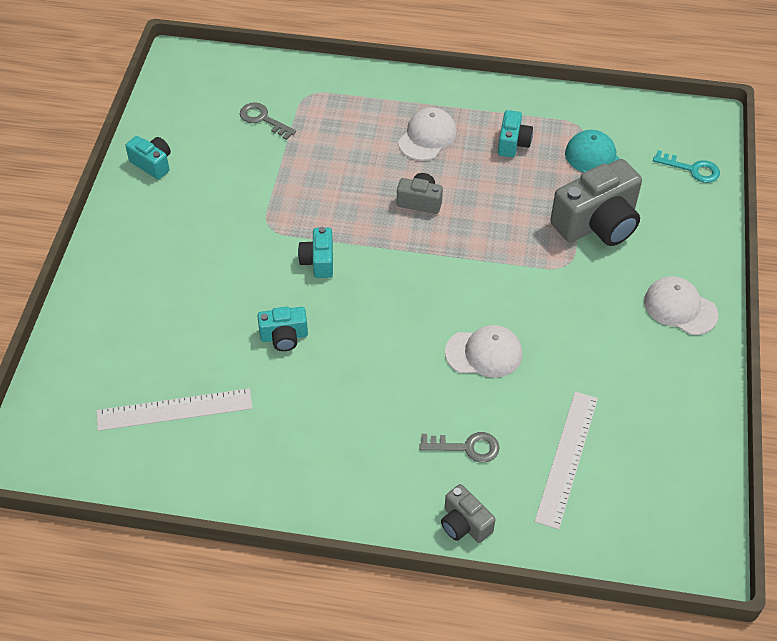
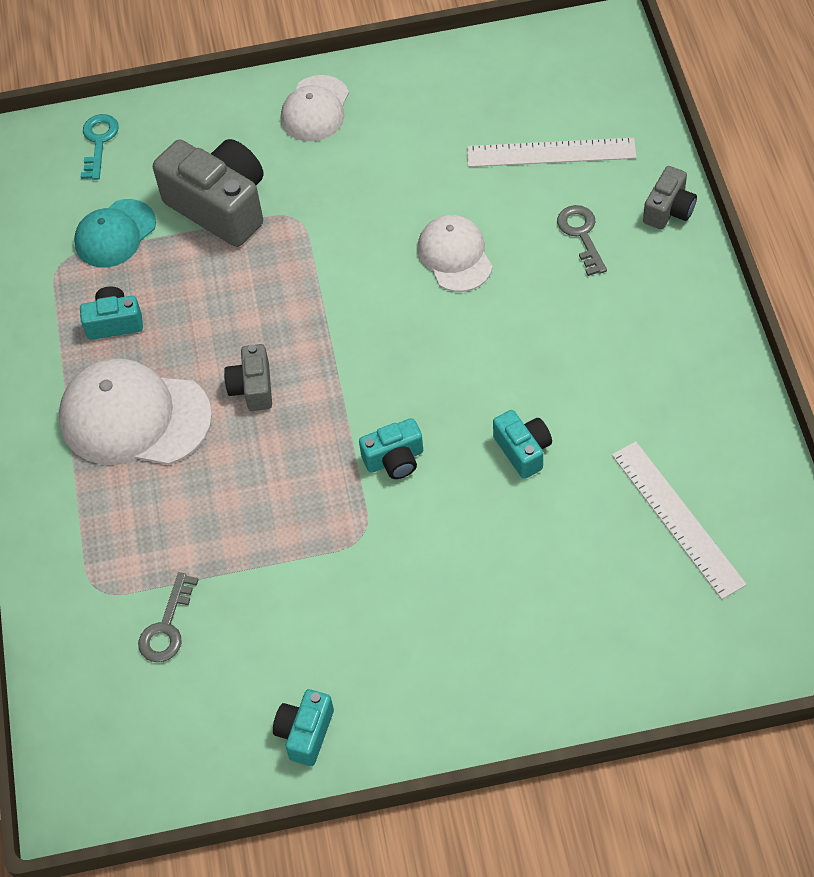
camera: 105 degrees left, 5 degrees up
(427, 137) = (134, 417): white cap -> white cap, size x1.63

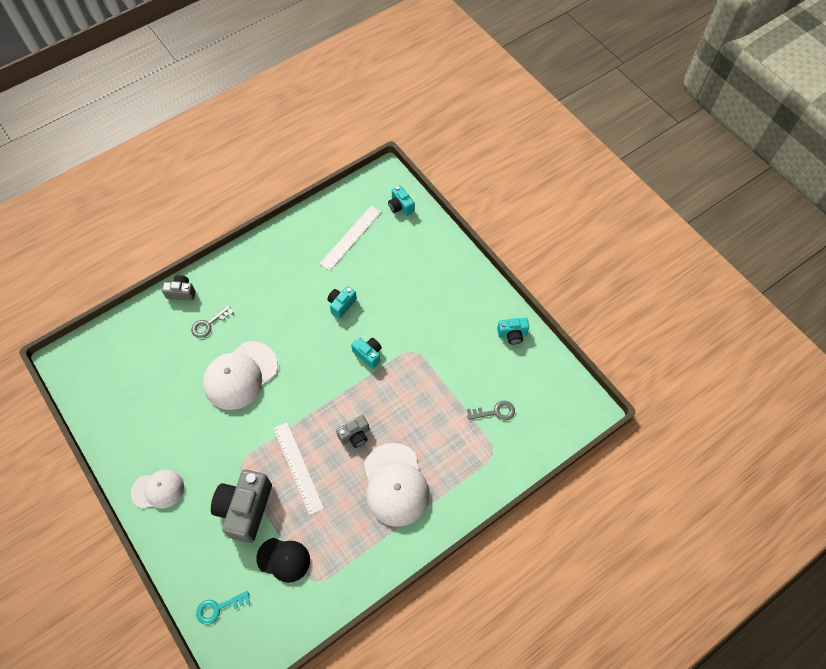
camera: 120 degrees left, 5 degrees up
(114, 322) = (343, 526): turquoise camera -> turquoise camera (400, 206)
(115, 234) = (283, 559): turquoise cap -> black cap
(455, 255) = (240, 375): white cap -> white cap, size x1.63
(551, 152) = (158, 356): white ruler -> white ruler (298, 467)

